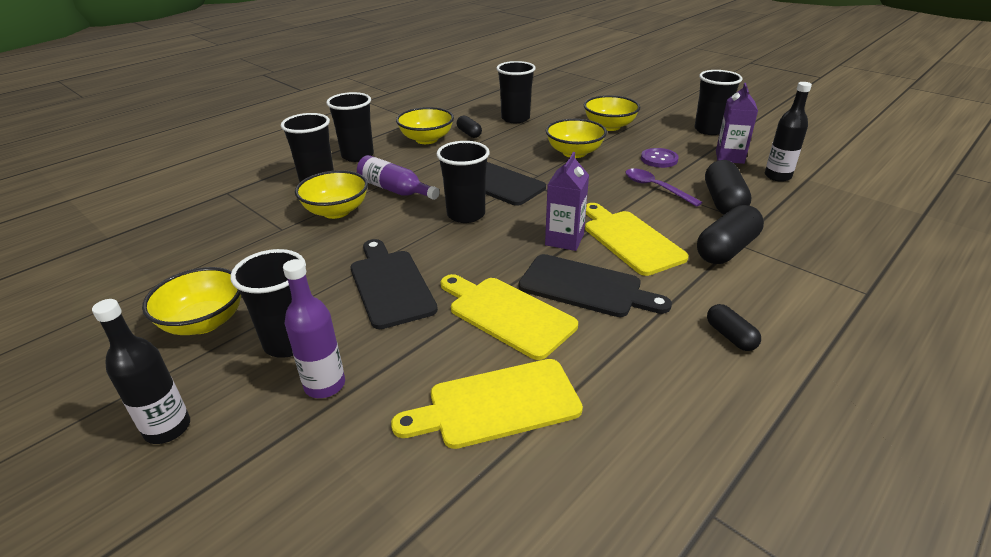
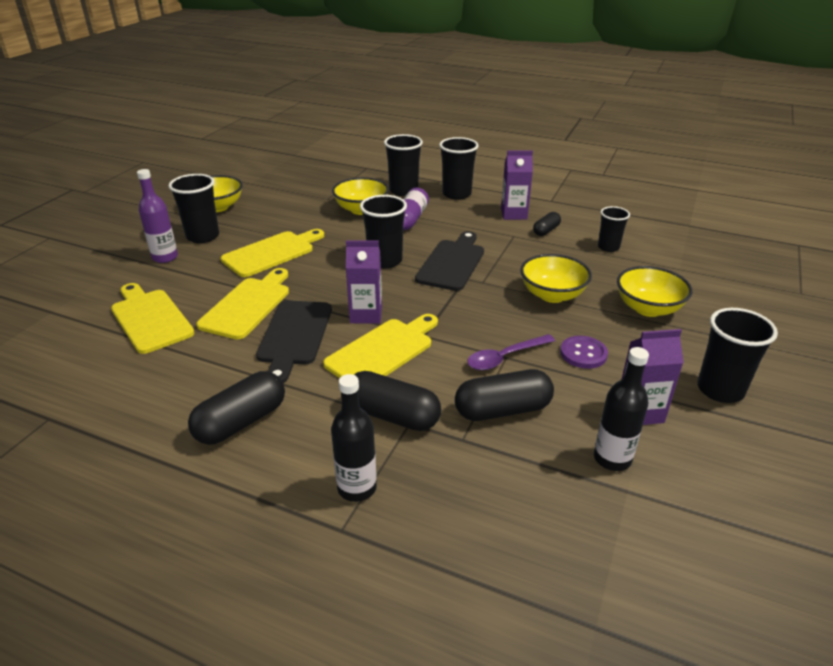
camera: 70 degrees right, 0 degrees up
(167, 428) = (130, 226): black bottle -> black bottle (357, 488)
(390, 285) = (272, 253): black cutting board -> yellow cutting board
(426, 139) = (514, 214): yellow bowl -> purple carton
(515, 118) = (608, 247): black cup -> black cup, size x0.65
(656, 188) = (505, 357): purple spoon -> purple spoon turned 150 degrees counterclockwise
(730, 336) = (241, 422): black capsule -> black capsule, size x1.78

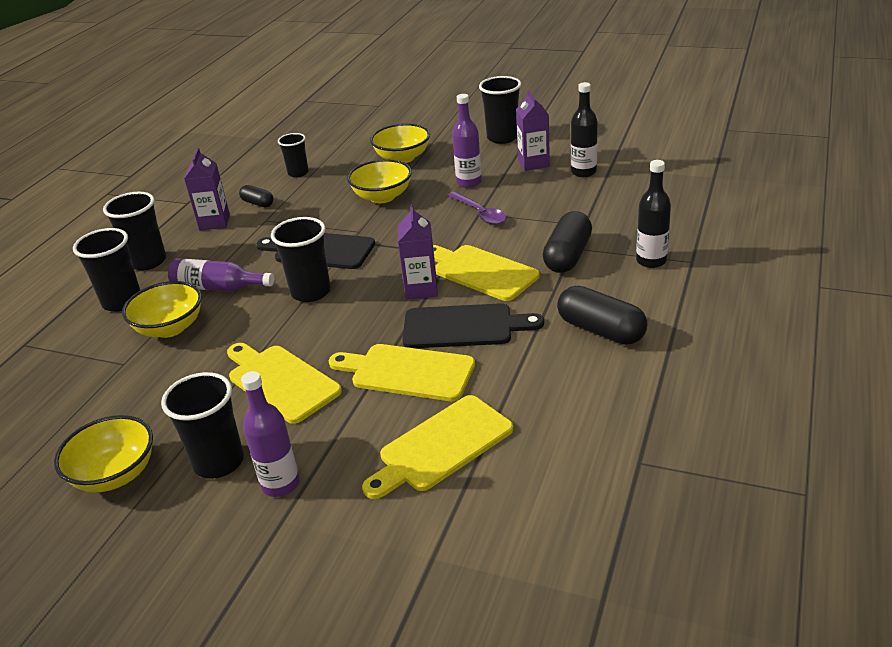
camera: 90 degrees left, 0 degrees up
(502, 410) = (546, 211): black capsule -> none
(583, 353) = (469, 182): purple button -> purple bottle

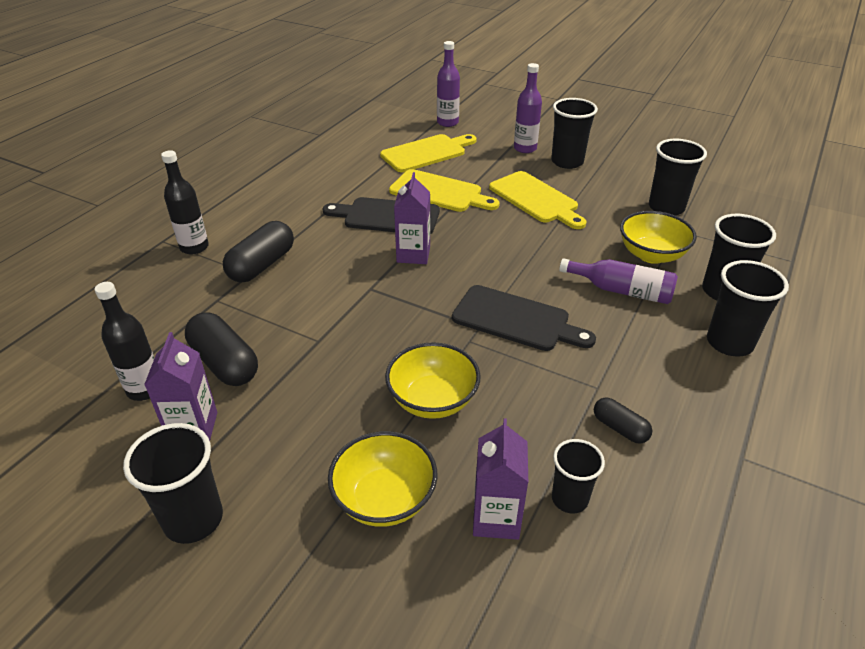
camera: 175 degrees left, 5 degrees up
(115, 474) = (634, 164): yellow bowl -> none
(214, 222) = (672, 398): purple carton -> purple carton (496, 518)
(311, 292) = (521, 269): black cup -> black cup (666, 208)
(469, 182) = (305, 404): purple bottle -> purple bottle (447, 122)
(480, 213) = (317, 340): purple spoon -> none
(481, 271) = (351, 263): yellow cutting board -> none
(601, 330) = (285, 199): black capsule -> black capsule (225, 363)

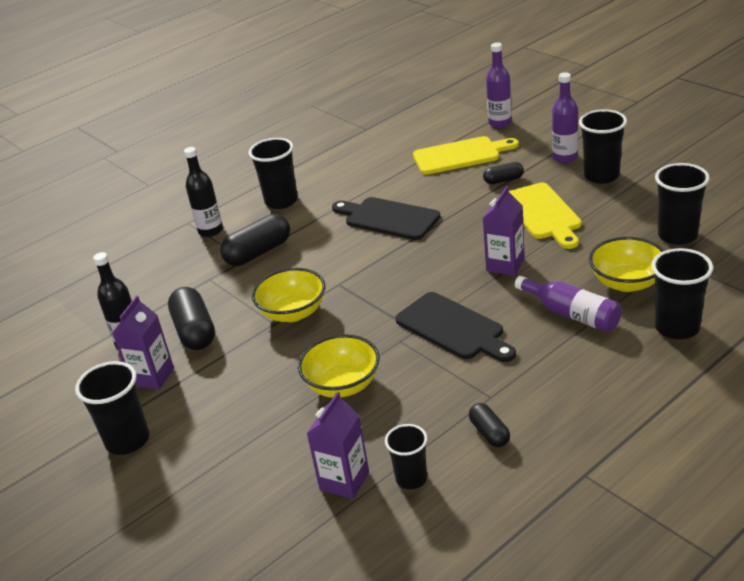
camera: 25 degrees right, 5 degrees down
(384, 499) = (267, 451): yellow bowl -> yellow bowl (293, 313)
(413, 254) = (393, 257): purple carton -> purple carton (505, 265)
(439, 192) = (450, 198): yellow cutting board -> none
(481, 172) = (503, 180): none -> black capsule
(729, 343) = (647, 377): black cup -> black cup (281, 201)

